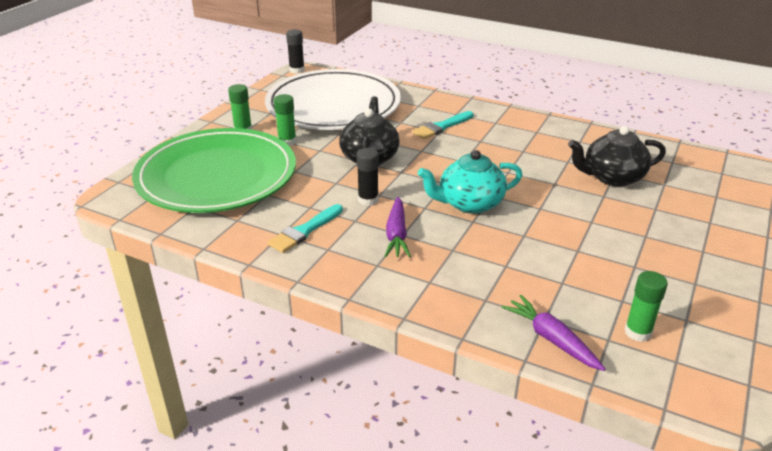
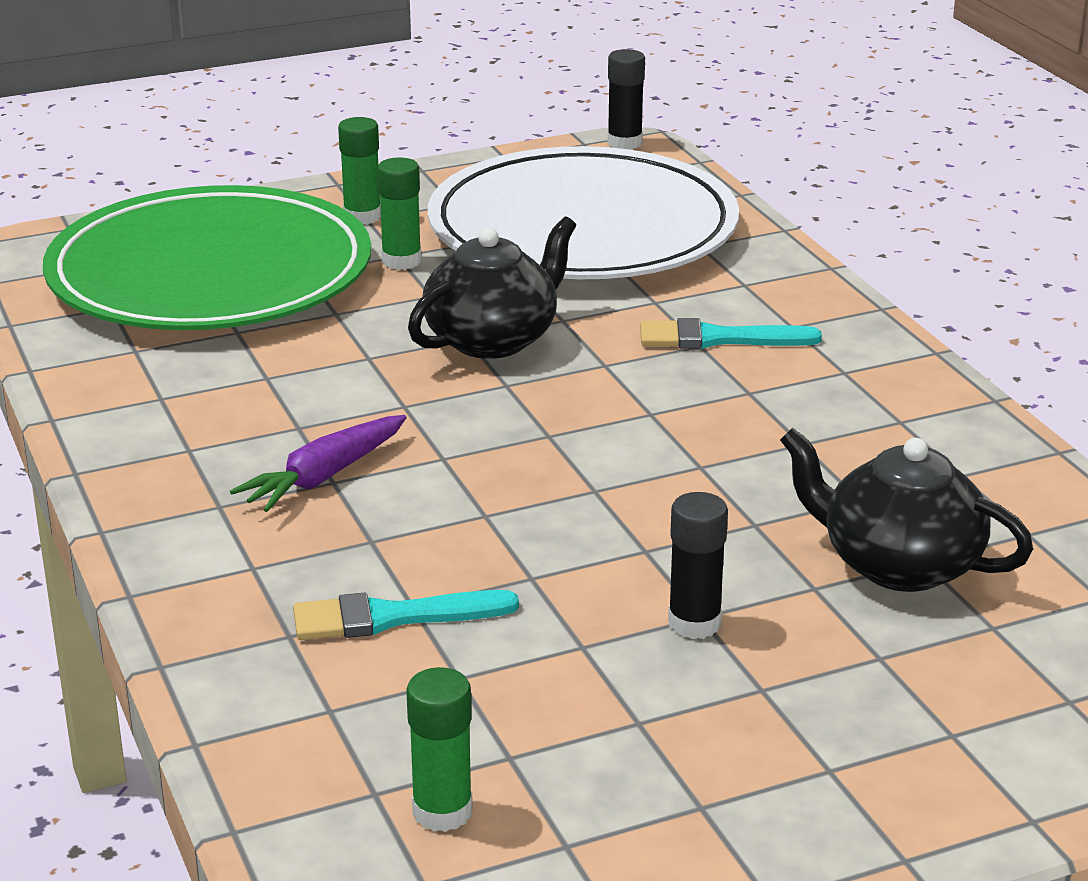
camera: 40 degrees right, 5 degrees down
(304, 231) = (199, 408): turquoise brush -> turquoise brush (392, 617)
(368, 200) = (371, 405): black glue stick -> black glue stick (694, 623)
(469, 203) = (529, 485): turquoise teapot -> none
(551, 339) = (286, 740): purple carrot -> none

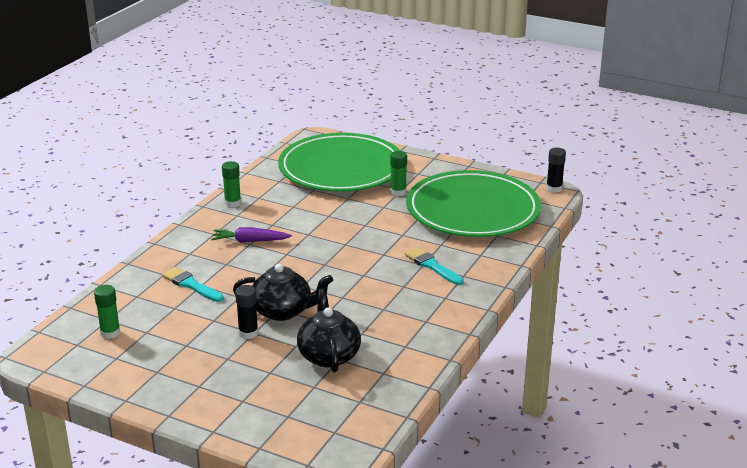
camera: 50 degrees right, 0 degrees up
(362, 217) = (417, 172): green glue stick -> green glue stick (232, 203)
(493, 339) = (370, 229): black teapot -> black teapot (283, 311)
(582, 228) = (473, 210): white plate -> green plate

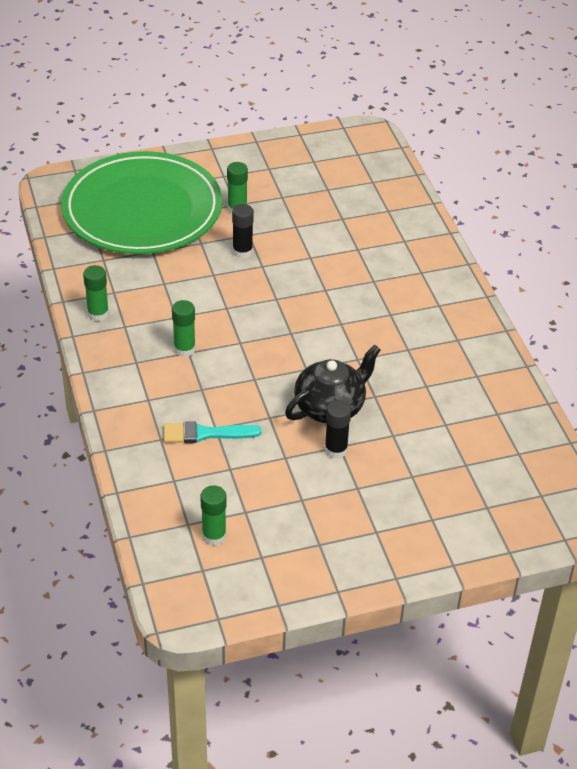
camera: 45 degrees left, 15 degrees up
(250, 241) = (184, 349): purple carrot -> green glue stick
(329, 355) = (433, 426): black teapot -> none
(432, 266) = (383, 277): turquoise brush -> none
(473, 210) = (331, 193): green plate -> none
(554, 188) = (364, 129): black glue stick -> black glue stick (242, 251)

